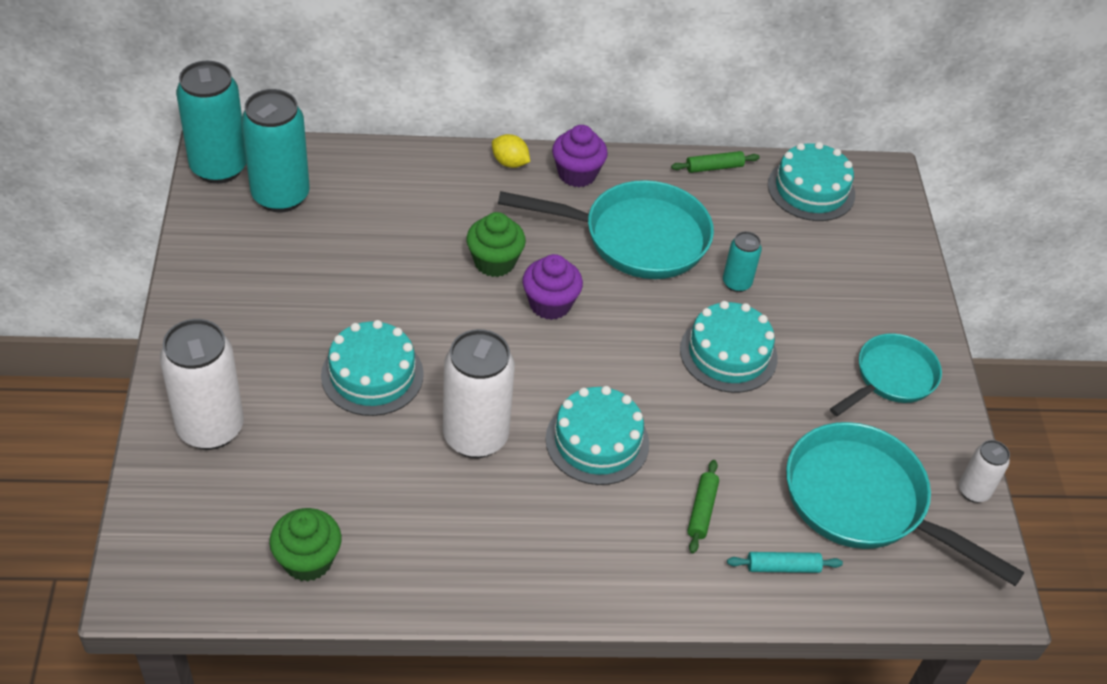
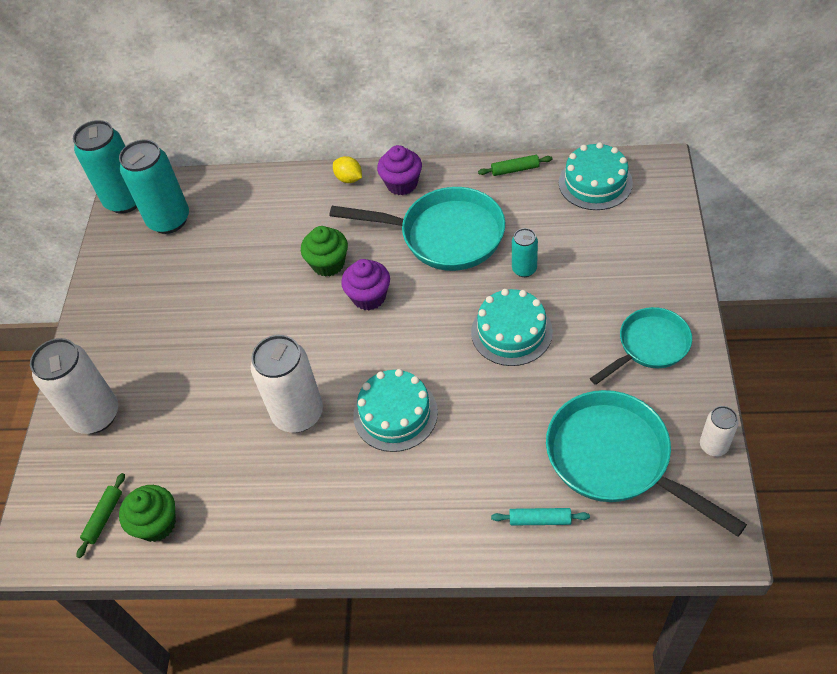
camera: 15 degrees right, 5 degrees up
(372, 375) = (223, 365): turquoise cake -> none
(702, 510) = (476, 471): green rolling pin -> green rolling pin (104, 517)

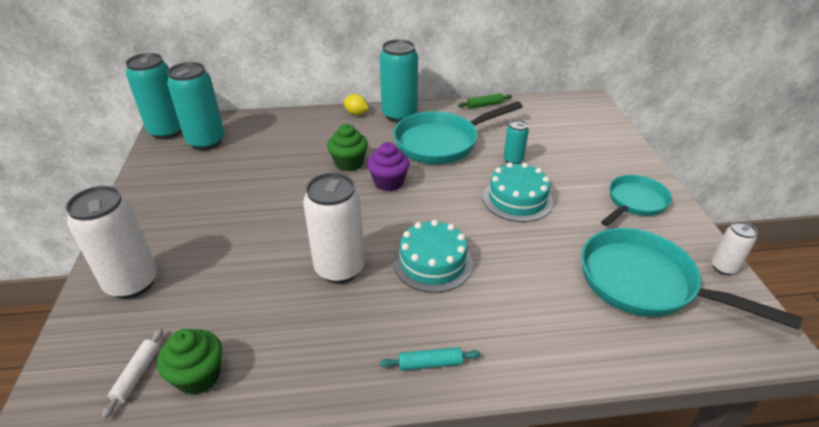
camera: 15 degrees left, 15 degrees down
(104, 517) = (137, 375): green rolling pin -> white rolling pin
(402, 184) = (399, 115): purple cupcake -> turquoise can
(444, 235) = (442, 142): turquoise pan -> turquoise pan turned 150 degrees clockwise
(540, 520) = (597, 338): turquoise rolling pin -> turquoise rolling pin (430, 363)
(595, 182) = (547, 110): turquoise cake -> none

